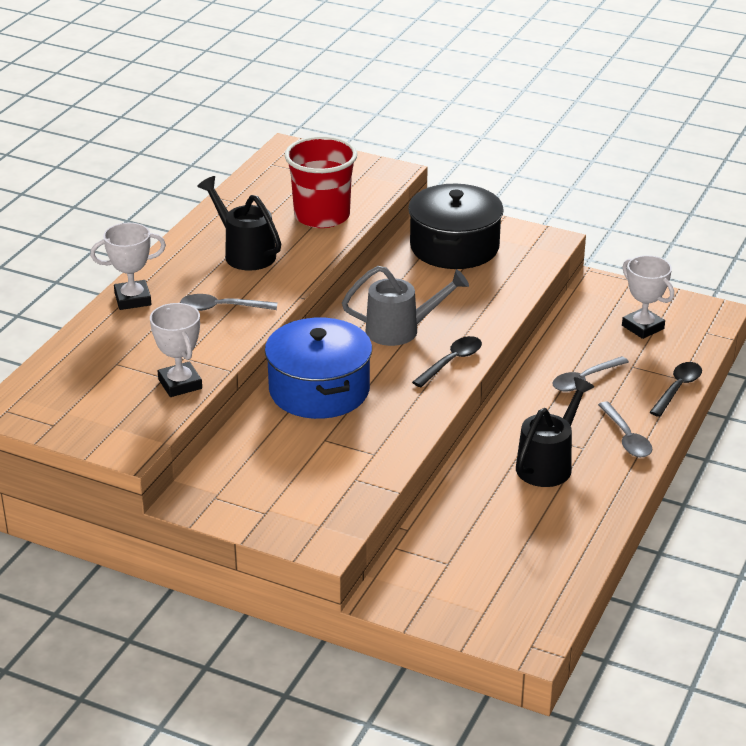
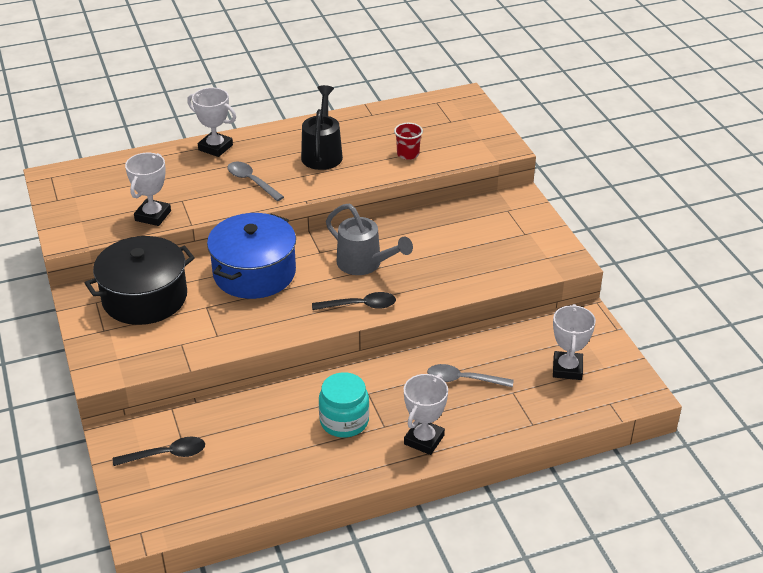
camera: 45 degrees right, 5 degrees up
(322, 216) = (408, 154): red cup -> red cup, size x0.47
(454, 247) = (493, 227): black pot -> black pot (145, 298)
(548, 464) = (344, 421): black watering can -> turquoise jar
(626, 437) = (424, 440): grey spoon -> white trophy
(677, 389) = (518, 430): black spoon -> black spoon (166, 455)

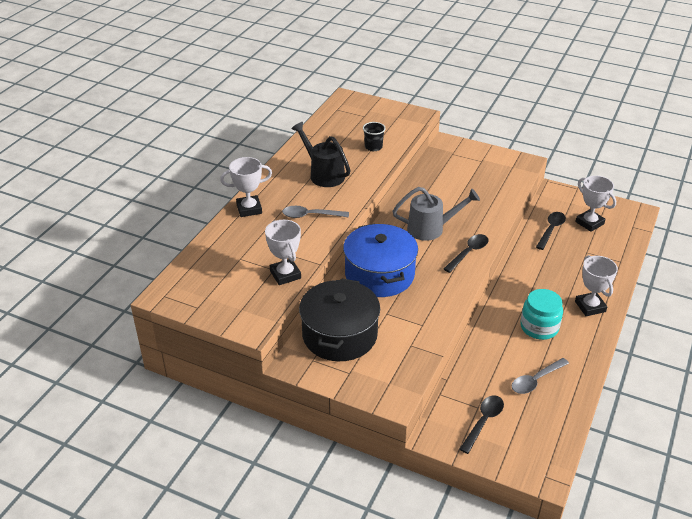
camera: 45 degrees left, 0 degrees up
(408, 154) = (373, 147): red cup -> black cup
(463, 380) = (556, 262): grey spoon -> grey spoon (536, 380)
(513, 349) = (551, 230): none -> black spoon

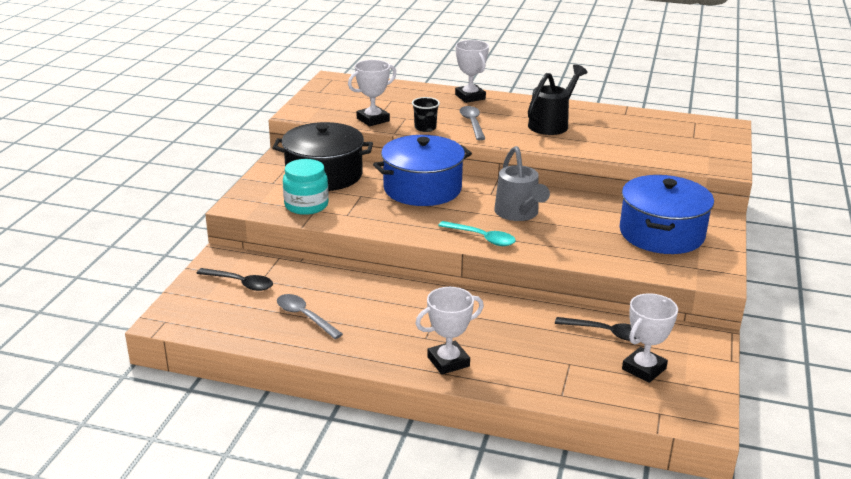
camera: 80 degrees right, 10 degrees down
(373, 147) = (626, 146): black cup -> black cup (425, 128)
(466, 170) = (661, 233): none -> blue pot
(468, 253) = (482, 238): black spoon -> turquoise spoon
(539, 327) = (396, 320): turquoise jar -> turquoise jar (306, 205)

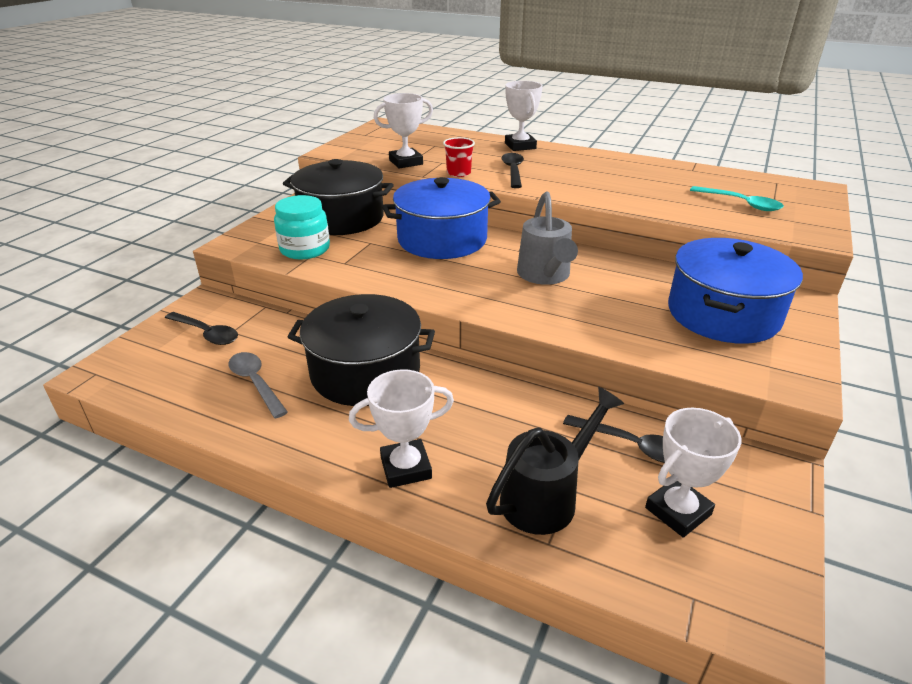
camera: 10 degrees right, 5 degrees up
(390, 301) = (365, 372): none -> black pot
(425, 128) = (458, 173): black cup -> red cup
(472, 123) = (513, 171): grey spoon -> black spoon
(482, 238) = (491, 302): turquoise spoon -> turquoise spoon (740, 203)
(552, 124) = (604, 176): black watering can -> black watering can (546, 496)

